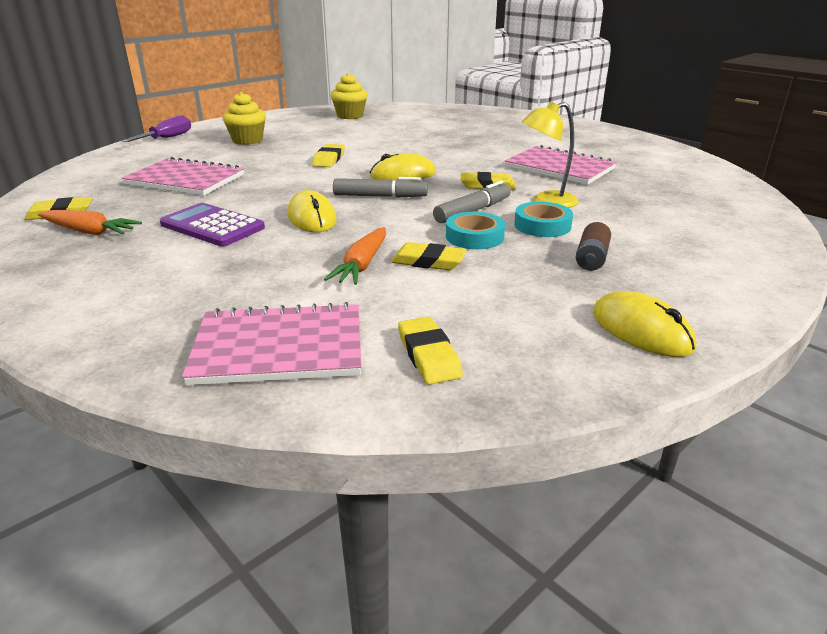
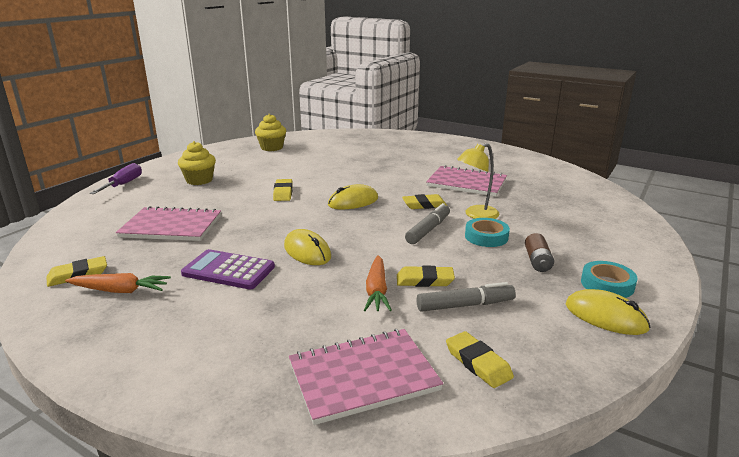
camera: 15 degrees left, 5 degrees down
(380, 196) = (349, 224): grey marker -> grey marker (465, 305)
(474, 237) = (444, 253): turquoise tape -> turquoise tape (607, 284)

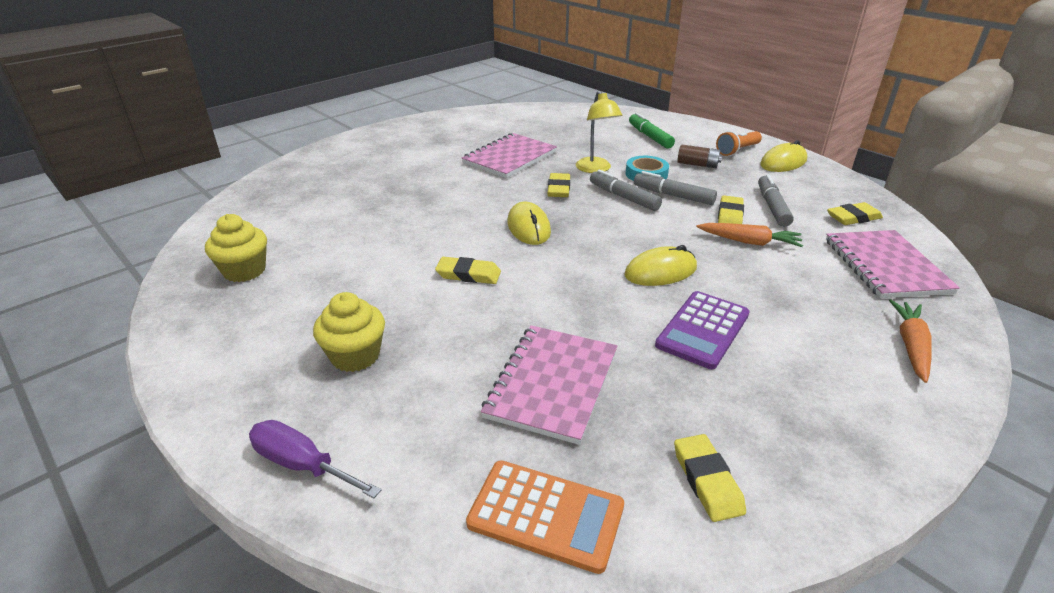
camera: 75 degrees left, 10 degrees up
(72, 234) = (546, 515): none -> orange calculator
(120, 290) = (754, 425): orange carrot -> orange carrot (911, 346)
(449, 251) = (673, 195): none -> grey marker
(584, 233) = (649, 137): none -> green marker
(607, 284) = (737, 151): turquoise tape -> orange flashlight

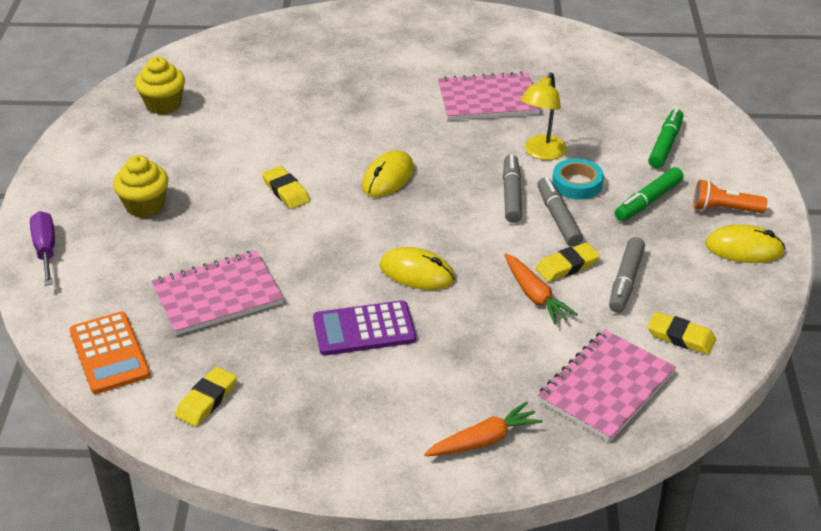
camera: 45 degrees right, 5 degrees up
(559, 189) = (473, 155): yellow eraser -> none
(697, 164) = (648, 201): brown battery -> green marker
(772, 207) = (625, 281): grey marker -> grey marker turned 150 degrees clockwise

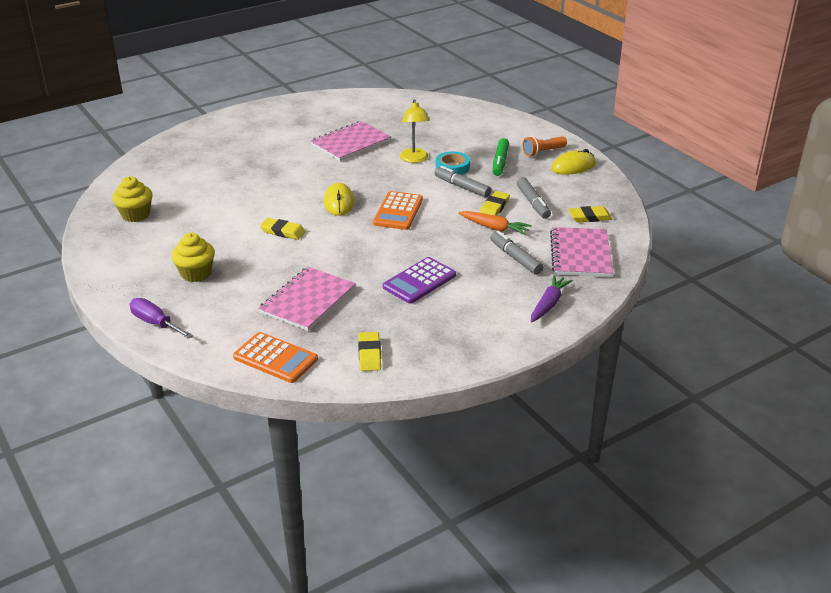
camera: 35 degrees left, 5 degrees down
(417, 272) = (415, 242): yellow mouse -> none
(442, 220) = (398, 211): none -> orange calculator
(484, 440) = (548, 304): orange carrot -> purple carrot
(511, 194) = (422, 185): grey marker -> grey marker (515, 258)
(665, 145) = (477, 133): green marker -> none

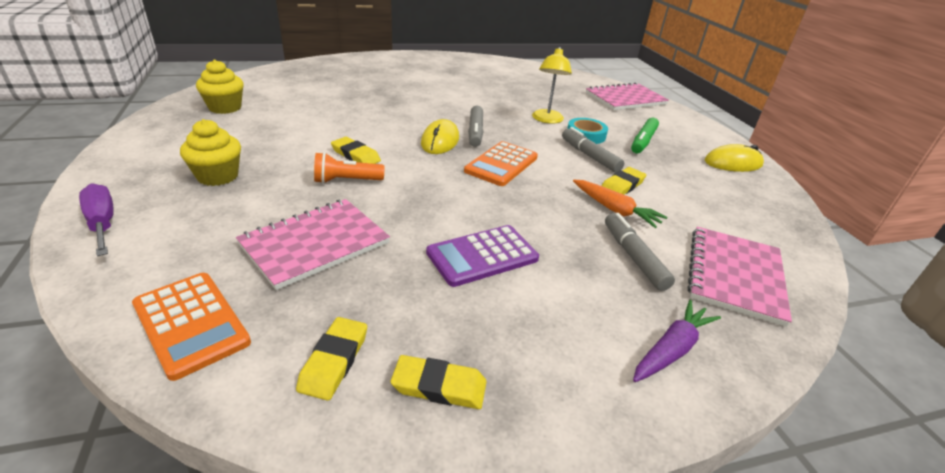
camera: 15 degrees right, 0 degrees up
(350, 143) = (488, 94): pink notebook -> pink notebook (625, 99)
(533, 203) = (674, 192): grey marker -> grey marker (475, 132)
(543, 152) = (697, 142): orange flashlight -> orange flashlight (346, 181)
(589, 217) = (751, 226): yellow eraser -> yellow eraser (439, 386)

